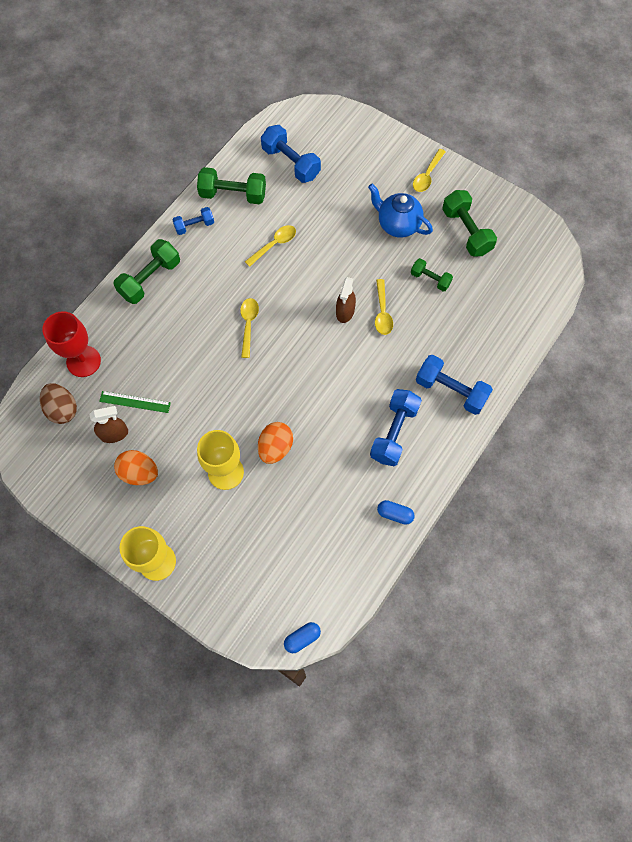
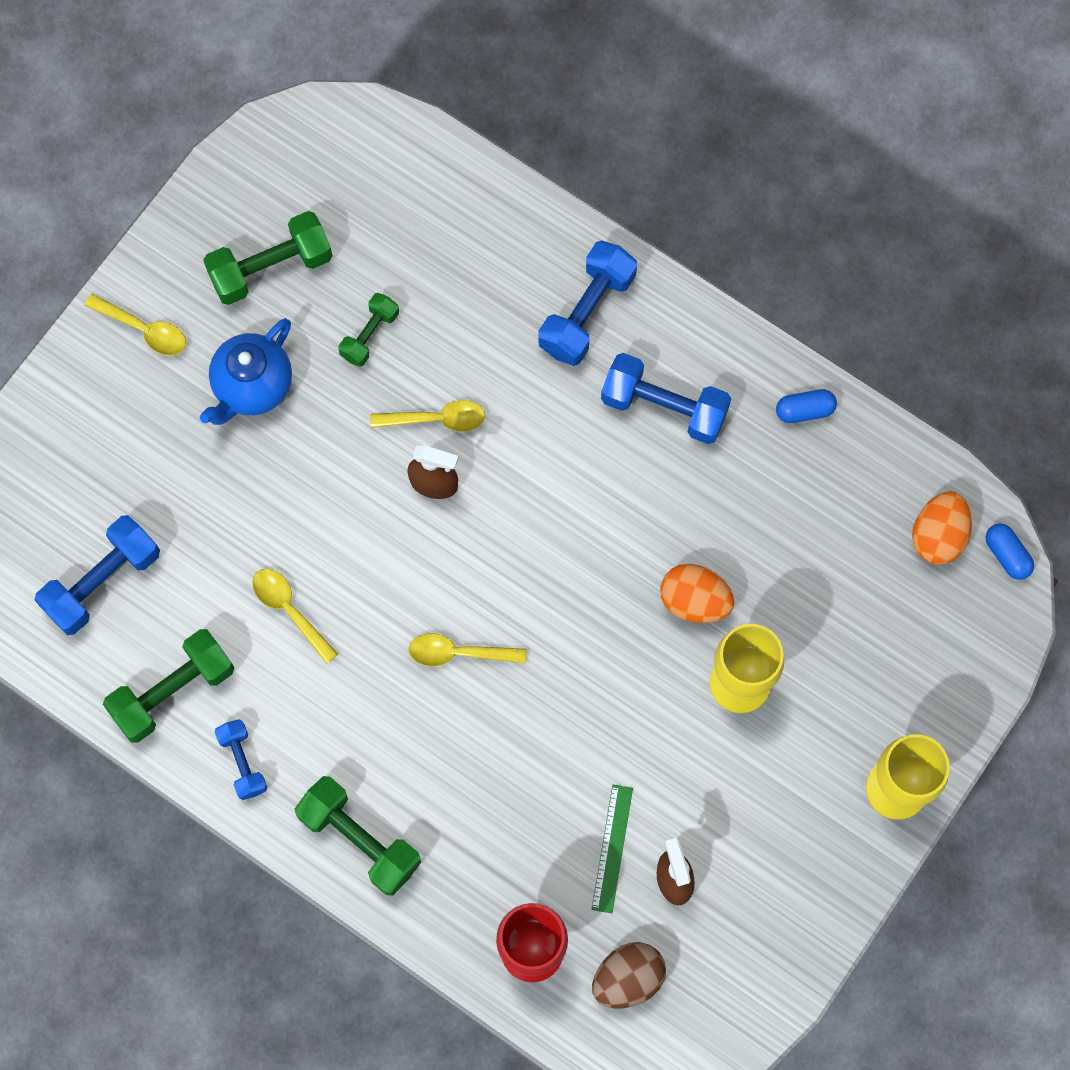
camera: 90 degrees left, 5 degrees up
(139, 473) = (744, 829): orange egg -> orange egg (938, 536)
(233, 195) = (173, 691): green dumbbell -> green dumbbell turned 45 degrees clockwise
(395, 514) = (804, 410): blue capsule -> blue capsule turned 60 degrees clockwise

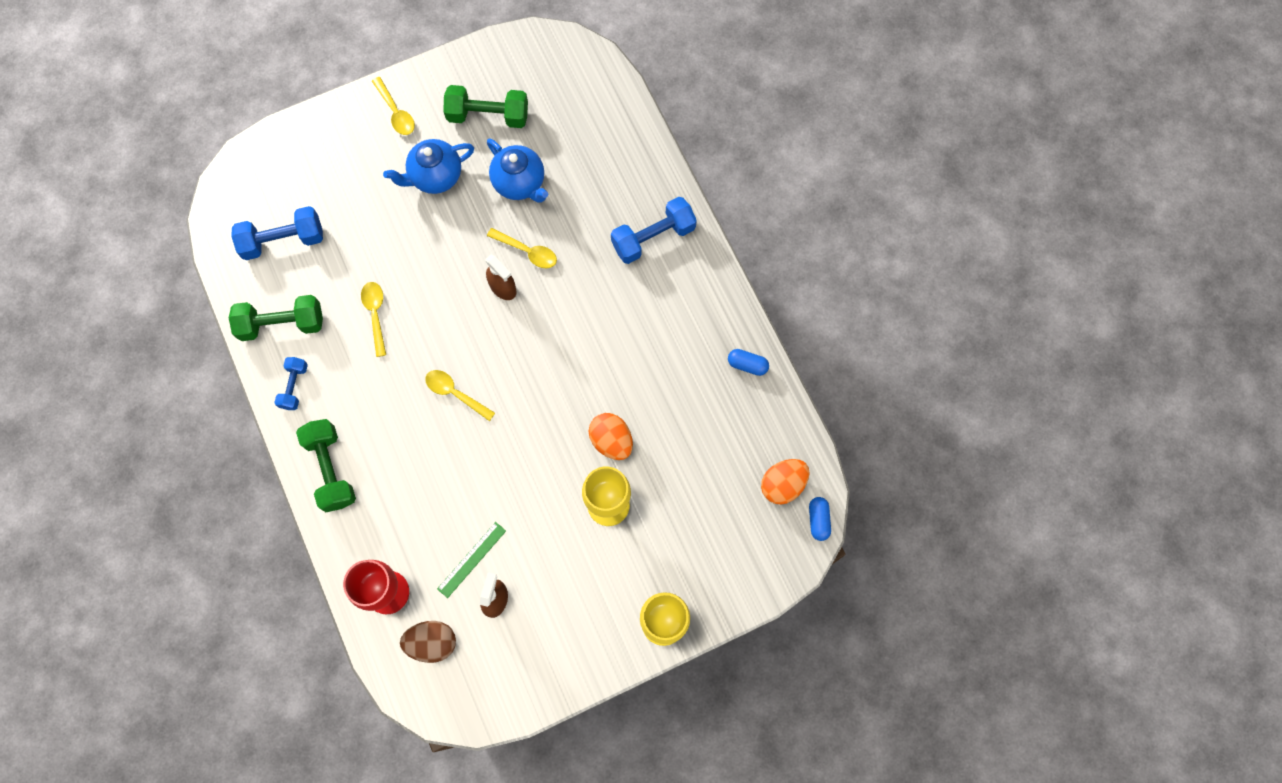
camera: 30 degrees right, 0 degrees up
(370, 335) = (520, 183): green dumbbell -> blue teapot
(664, 407) = (664, 317): blue dumbbell -> none

